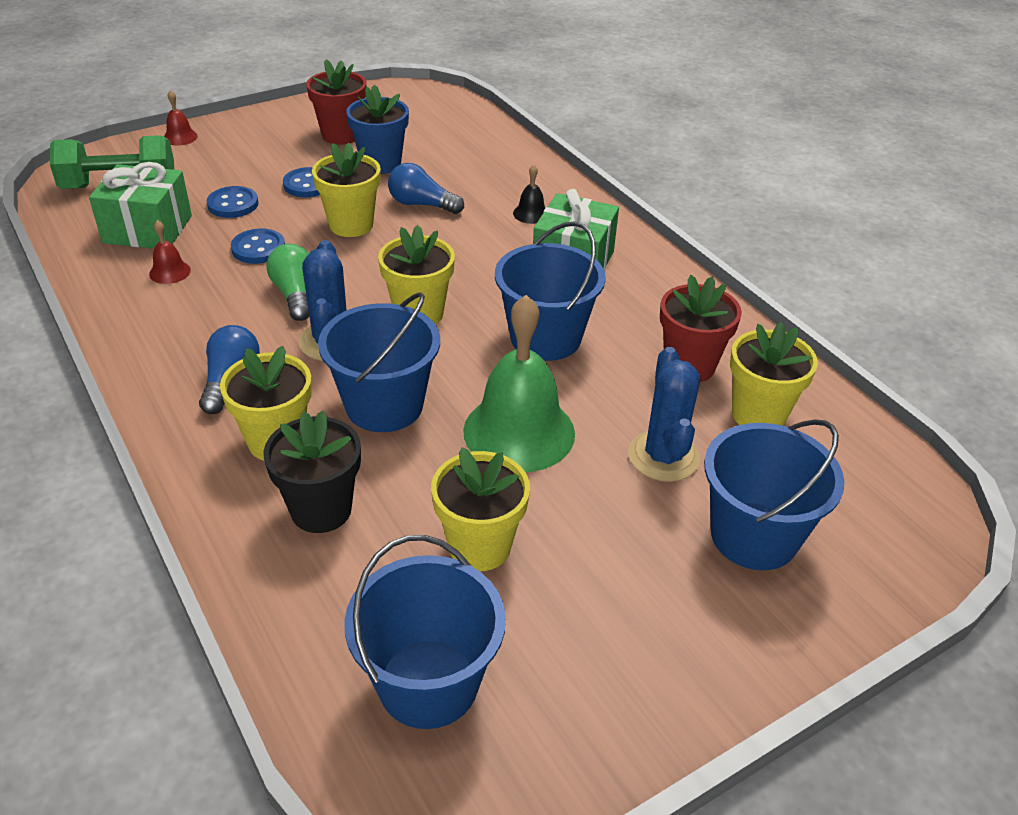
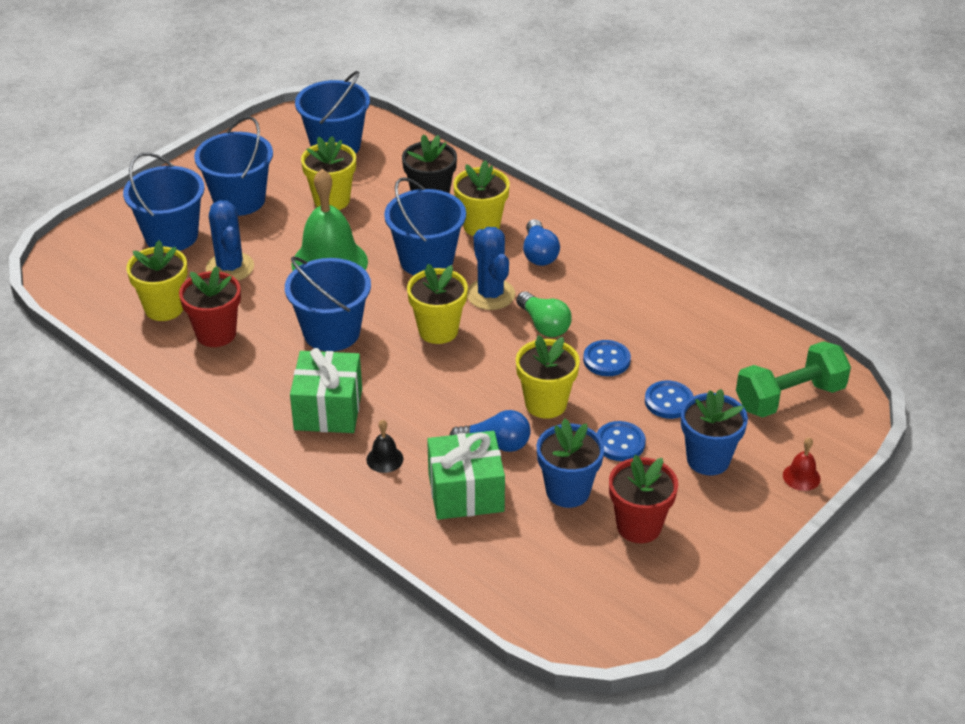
camera: 165 degrees right, 0 degrees up
(148, 229) = (715, 357): green gift -> green gift (466, 492)
(170, 272) = (657, 322): red bell -> none
(243, 160) = (708, 459): none -> blue flower pot
(636, 586) = (239, 200): none -> blue bucket

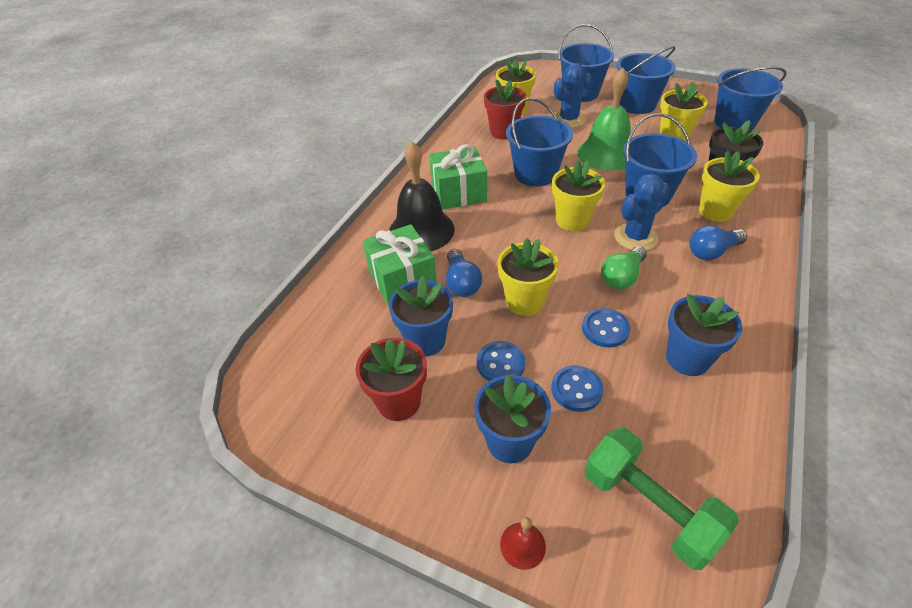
camera: 75 degrees right, 5 degrees up
(384, 459) = (421, 230): black bell -> black bell, size x2.36
(661, 322) = (687, 359): none -> blue flower pot

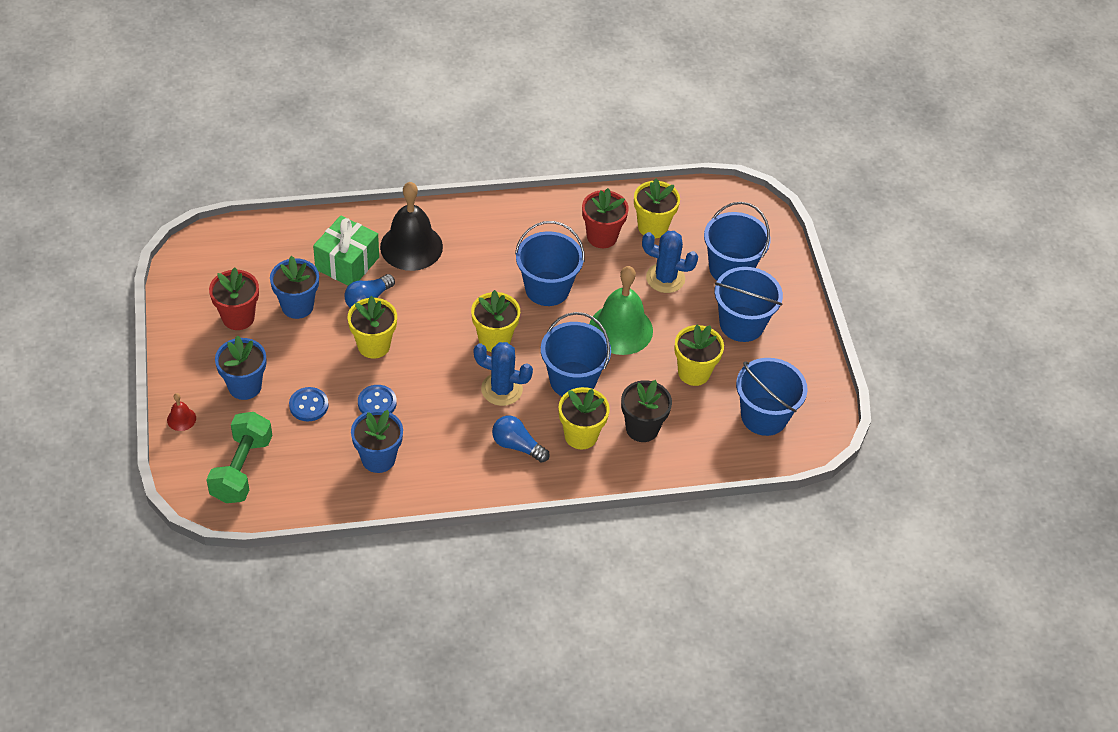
camera: 50 degrees right, 5 degrees up
(458, 193) = (479, 247): green gift -> none
(500, 363) = (304, 356): blue button -> none
(622, 277) = (443, 395): green light bulb -> none

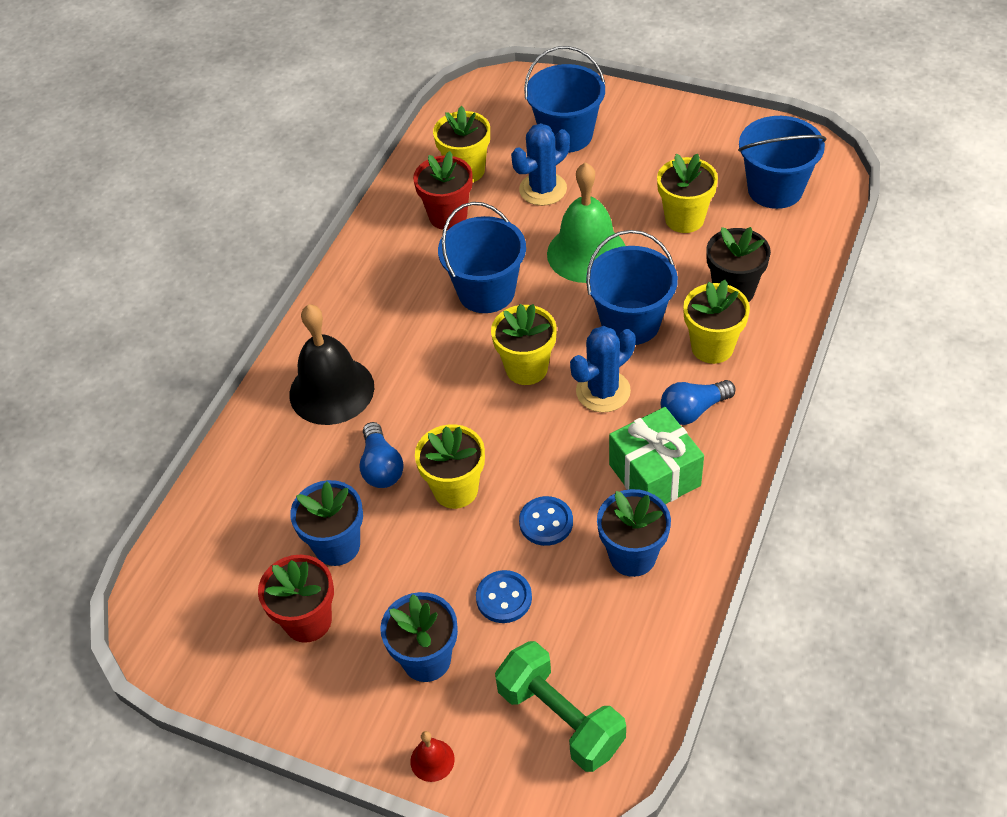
camera: 50 degrees left, 0 degrees up
(347, 263) = (308, 465): green gift -> green gift (654, 475)
(741, 324) = (645, 156): blue bucket -> none

